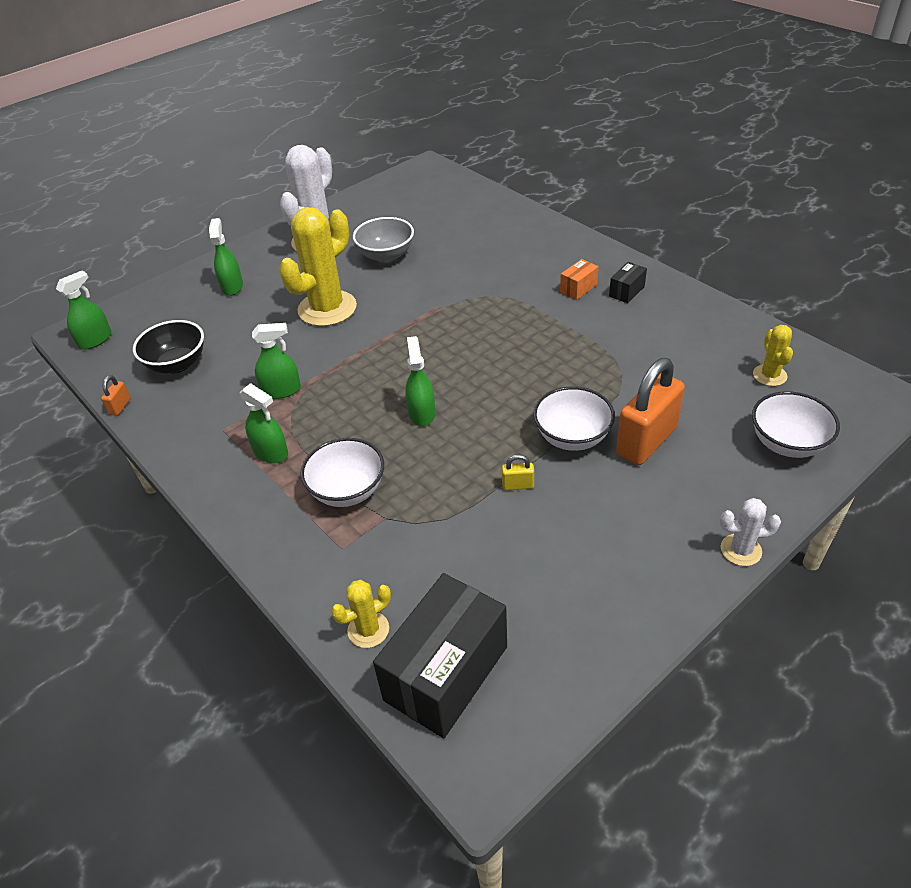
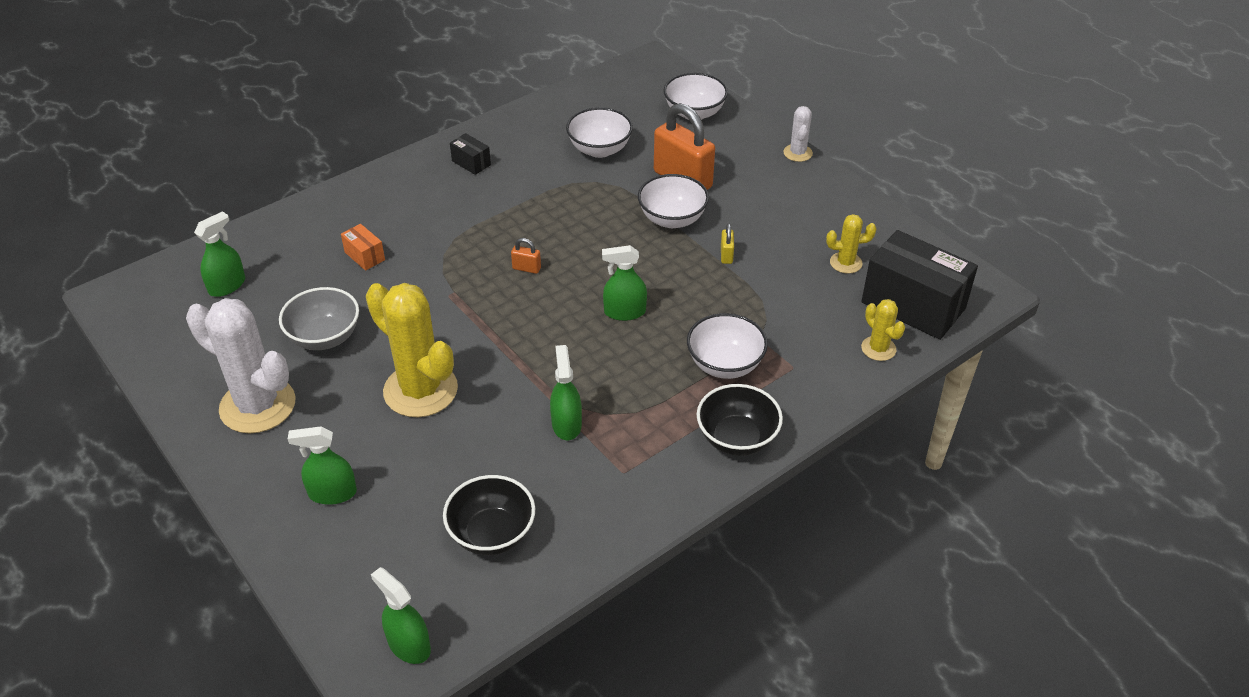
camera: 90 degrees left, 0 degrees up
(120, 406) = (564, 584): orange padlock -> orange padlock (526, 268)
(248, 503) = (737, 438): none -> black bowl
(271, 452) = (665, 426): green spray bottle -> green spray bottle (227, 285)
(578, 288) = (454, 192): orange box -> orange box (365, 256)
(680, 372) = (599, 149): none -> white bowl
(769, 375) = (614, 106): yellow cactus -> yellow cactus (846, 263)

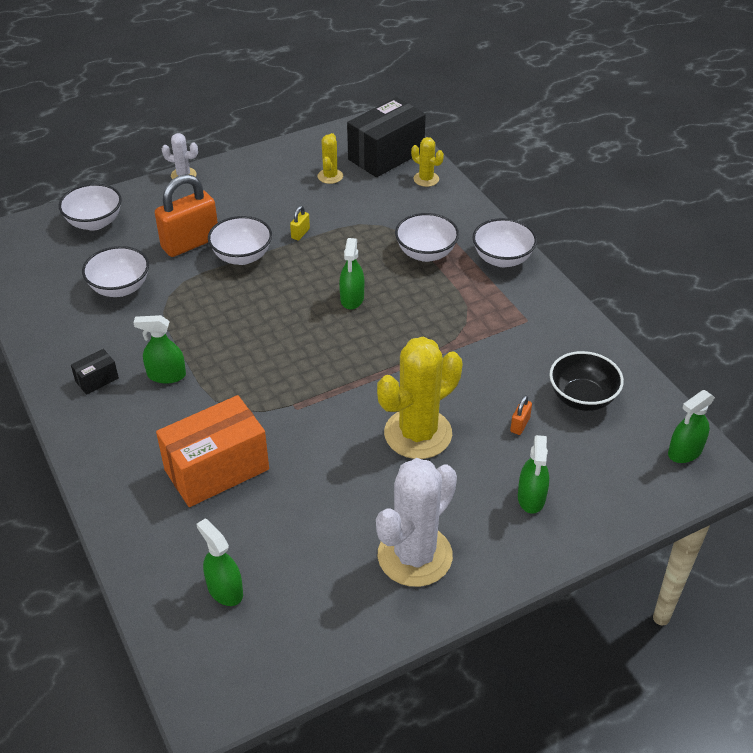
camera: 80 degrees left, 0 degrees up
(325, 337) = (331, 503): grey bowl -> none
(365, 256) = (216, 469): orange box -> orange box, size x2.26
(526, 268) = (276, 353): orange padlock -> orange padlock (520, 425)
(566, 424) = (474, 346): green spray bottle -> green spray bottle (166, 375)
(726, 255) = (300, 233): yellow padlock -> yellow padlock turned 75 degrees counterclockwise
(737, 438) = (502, 259): black bowl -> white bowl
(878, 348) = (426, 179): yellow cactus -> yellow cactus turned 60 degrees clockwise

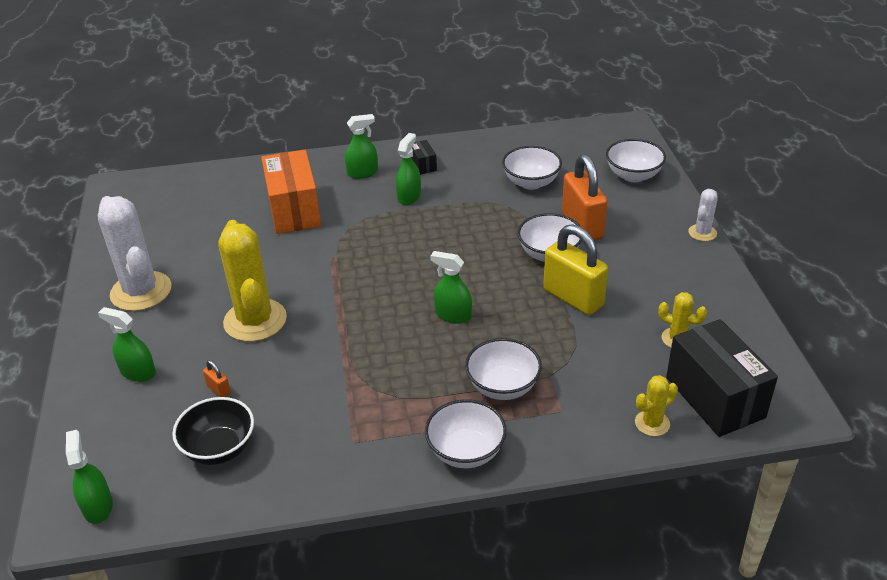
camera: 110 degrees right, 5 degrees down
(225, 590) = (188, 202): green spray bottle -> green spray bottle (362, 173)
(300, 233) = (573, 298): yellow padlock -> yellow padlock, size x2.42

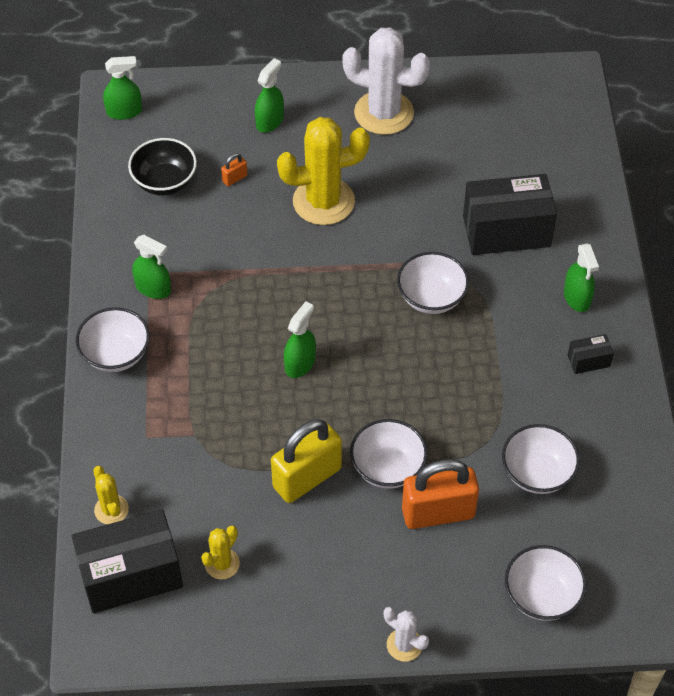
camera: 95 degrees right, 15 degrees up
(141, 291) = (384, 113): white cactus -> white cactus turned 45 degrees clockwise
(294, 210) = (506, 231): orange box -> black box
(409, 197) = (520, 341): green spray bottle -> green spray bottle (153, 288)
(503, 387) = (188, 393): white bowl -> white bowl (431, 298)

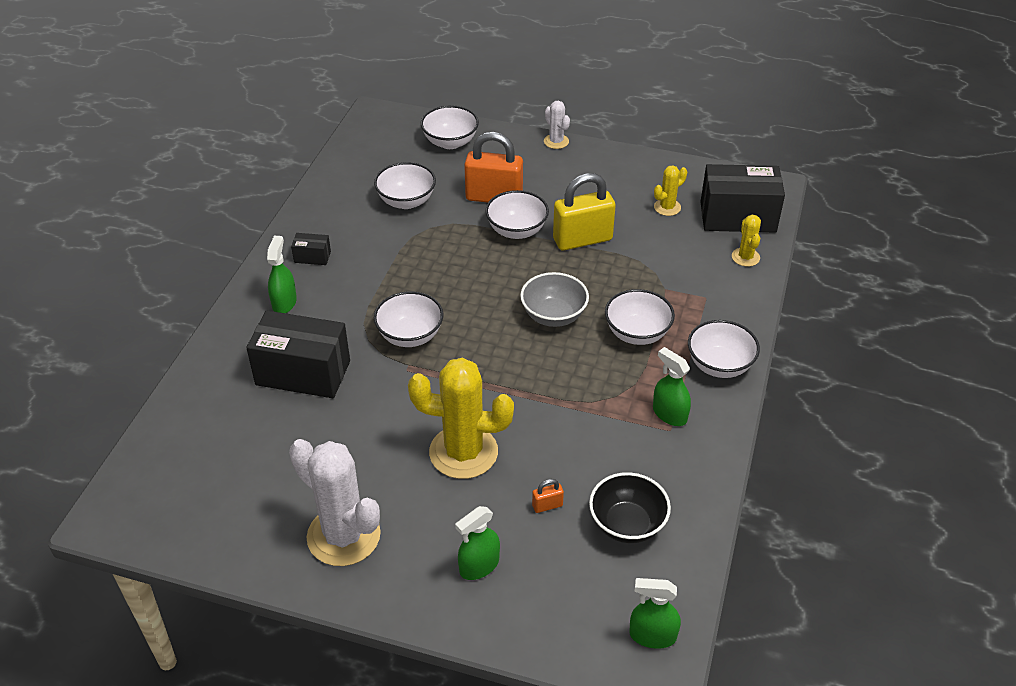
camera: 160 degrees left, 10 degrees down
(207, 367) = (637, 333): none -> white bowl
(300, 363) = (553, 316): green spray bottle -> grey bowl

